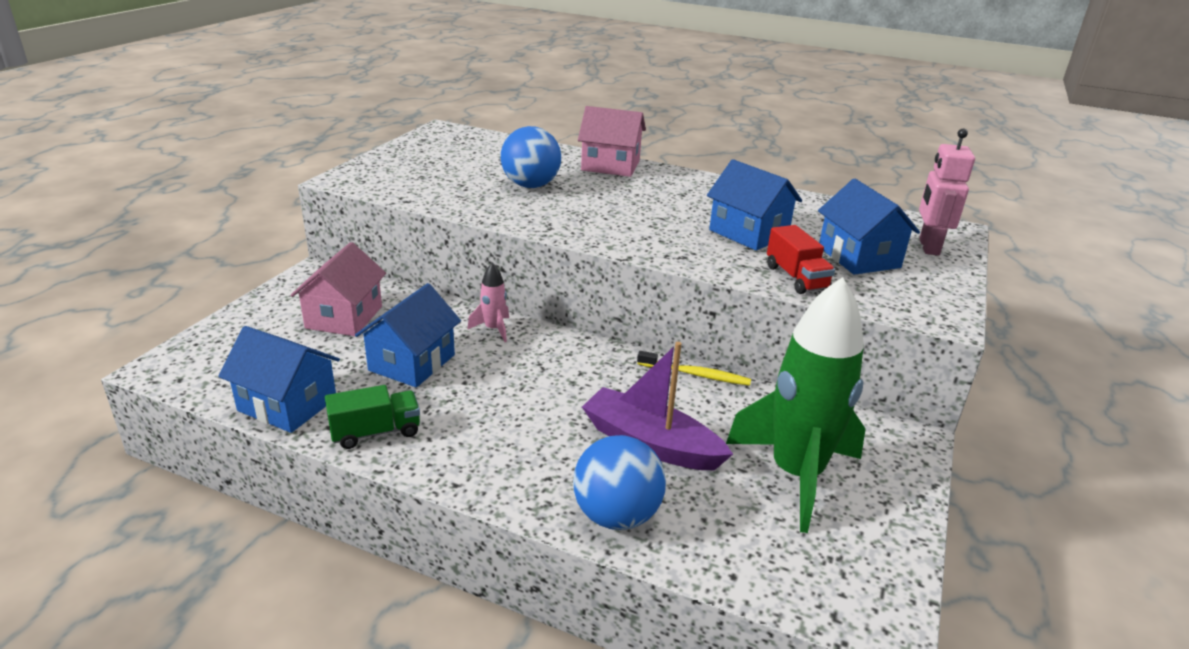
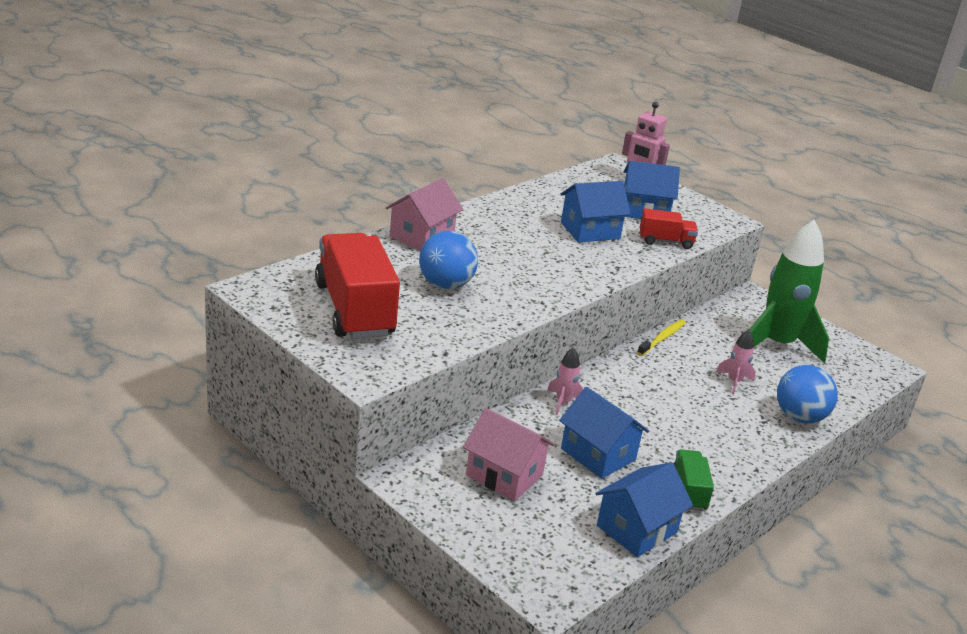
camera: 70 degrees left, 0 degrees up
(447, 161) = (354, 309): none -> red truck
(651, 443) = (734, 382): purple boat -> pink rocket

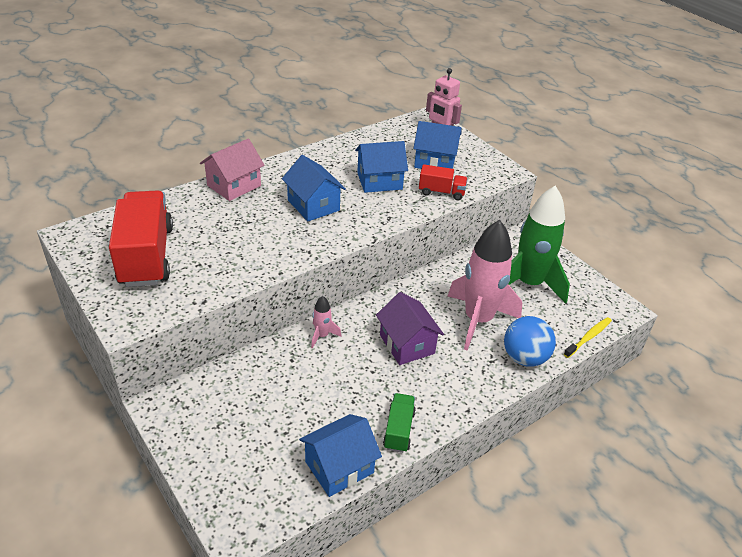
camera: 10 degrees right, 10 degrees up
(445, 285) = (233, 233): blue ball -> none
(504, 475) = (245, 406): pink house -> none
(598, 454) = (333, 388): blue house -> blue house (313, 205)
(662, 338) = (430, 275): yellow toothbrush -> yellow toothbrush (588, 337)
(663, 408) = (407, 344): none -> purple house
(734, 382) = (478, 320): pink rocket -> pink rocket, size x2.37

